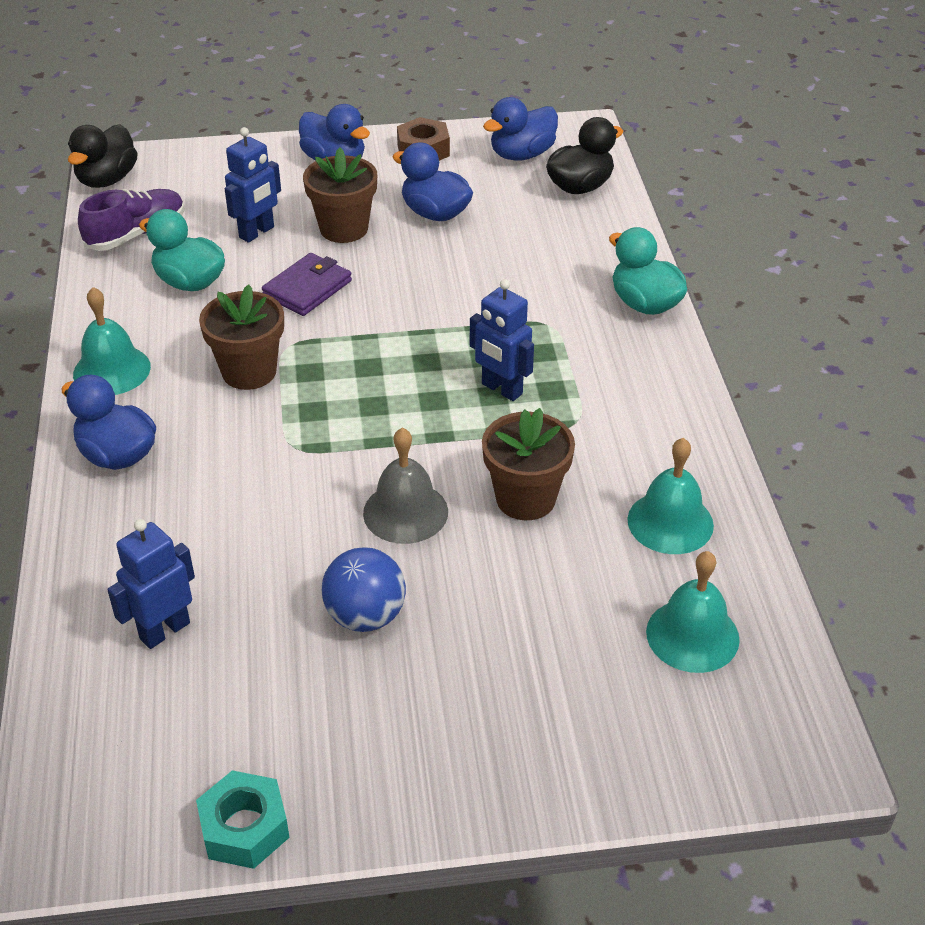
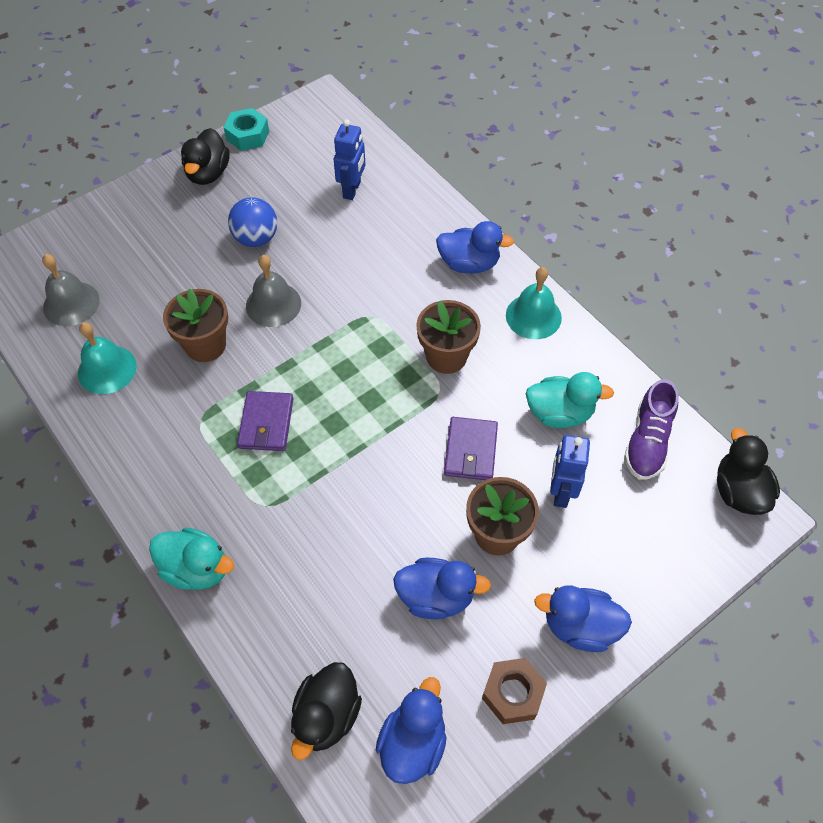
camera: 150 degrees right, 15 degrees up
(366, 775) = (208, 173): none -> black duck
(501, 389) = (266, 423): blue robot -> purple wallet
(692, 635) = (71, 303): turquoise bell -> grey bell

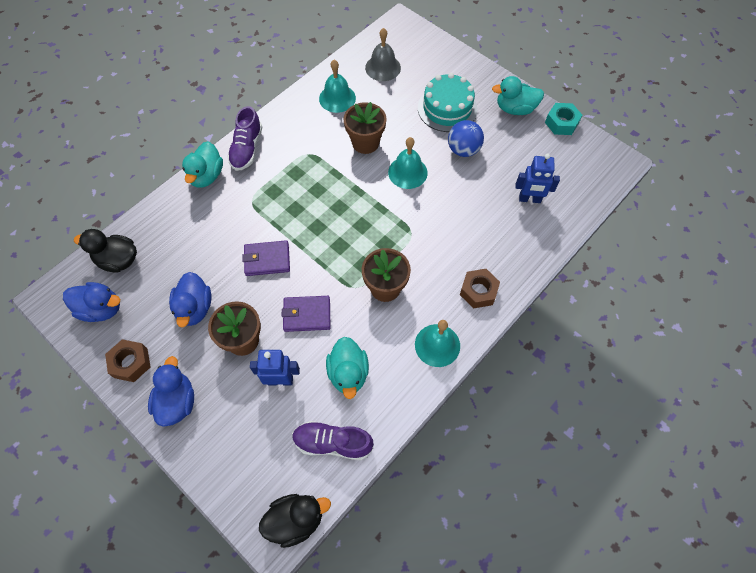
camera: 80 degrees right, 5 degrees up
(162, 504) = (247, 149): none -> purple shoe
(179, 242) = (447, 108): none -> turquoise cake
(208, 173) = (515, 109): black duck -> turquoise duck
(266, 423) = (311, 189): purple wallet -> purple wallet (267, 260)
(273, 304) = (407, 172): grey bell -> turquoise bell
(469, 264) = (478, 291): blue duck -> brown nut

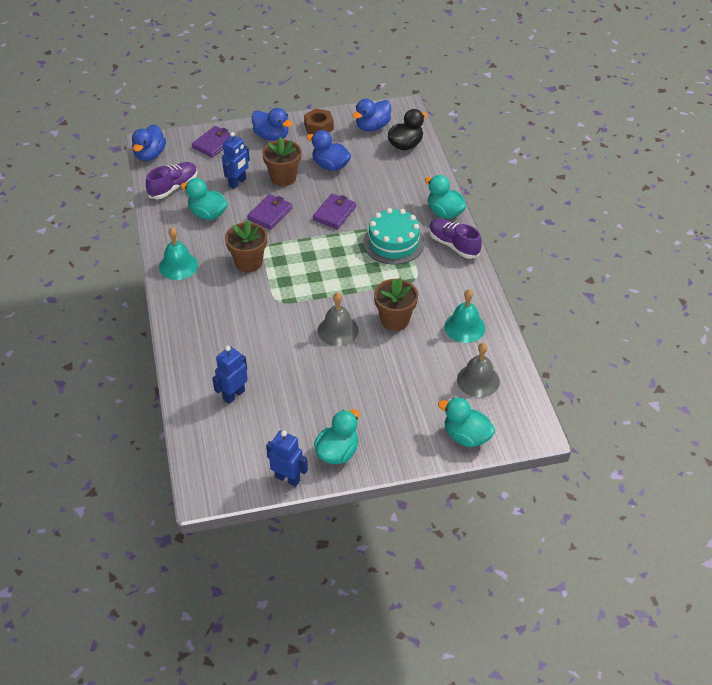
camera: 125 degrees right, 15 degrees down
(229, 458) = (214, 143): none -> purple wallet
(296, 520) = (150, 155): black duck -> blue duck
(407, 172) = (338, 330): turquoise bell -> grey bell
(437, 52) = (466, 436): none -> turquoise duck
(447, 108) = (384, 399): turquoise cake -> turquoise cake (393, 242)
(463, 150) = (326, 382): blue ball -> none
(478, 291) = (191, 311): brown nut -> none
(561, 123) = (287, 478): turquoise nut -> blue robot

